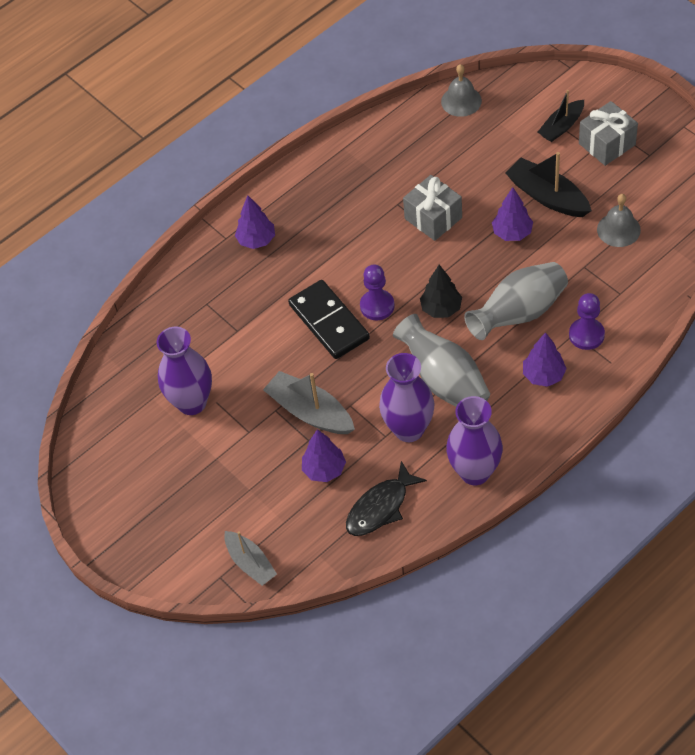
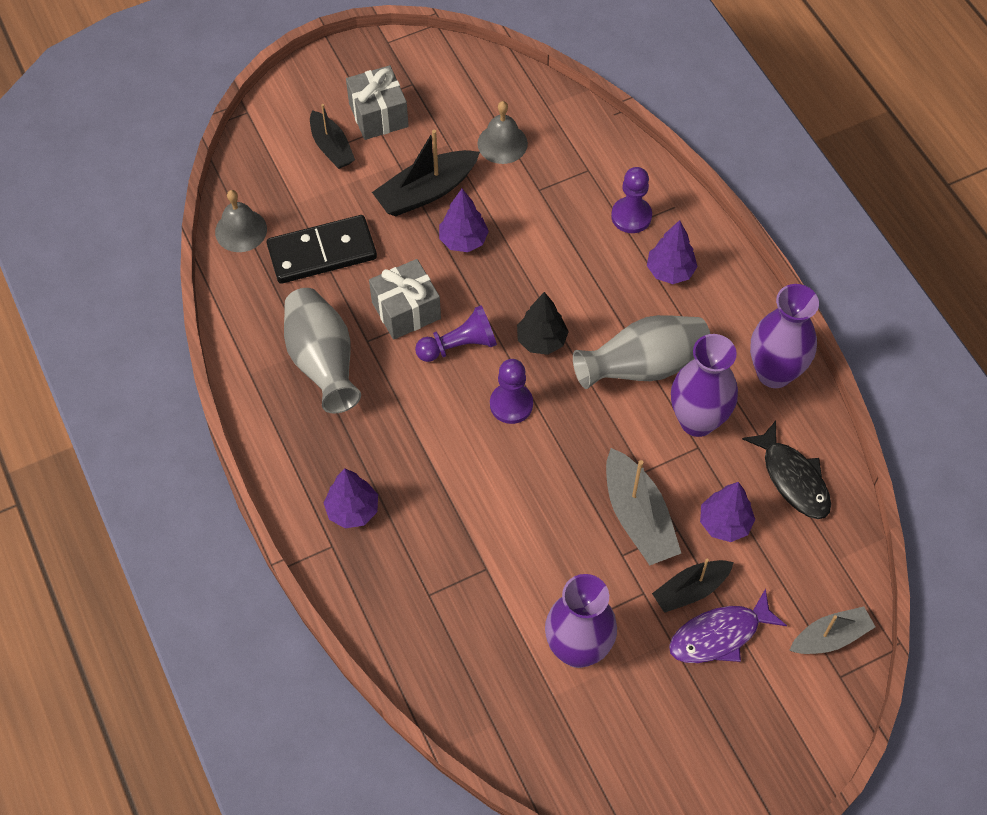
camera: 80 degrees left, 5 degrees up
(229, 488) = (719, 635): none -> purple fish
(260, 461) = (690, 590): none -> black boat
(310, 412) = (638, 517): grey boat -> grey boat turned 75 degrees counterclockwise
(329, 322) = (514, 462): black domino -> black domino (322, 252)
(415, 259) = (459, 345): none -> purple pawn
(519, 313) = (578, 268): grey vase -> grey vase (323, 362)

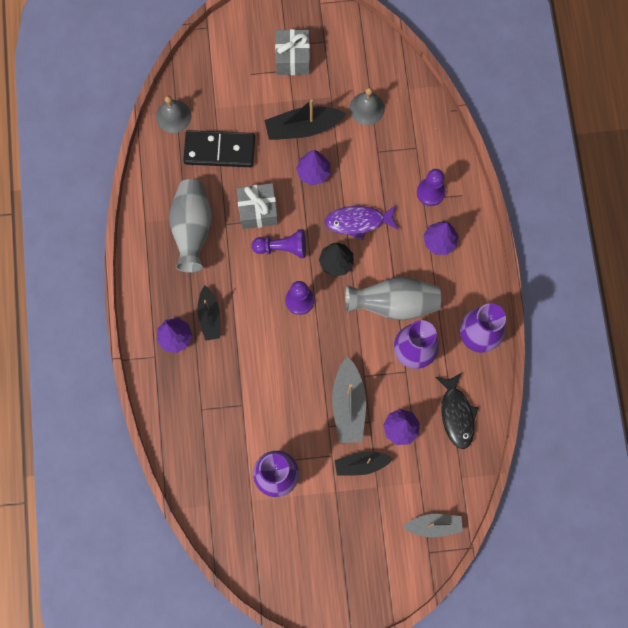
camera: 20 degrees right, 15 degrees up
(331, 147) = (253, 73): black boat -> black boat (209, 316)
(719, 635) = (366, 499): purple fish -> purple fish (358, 222)

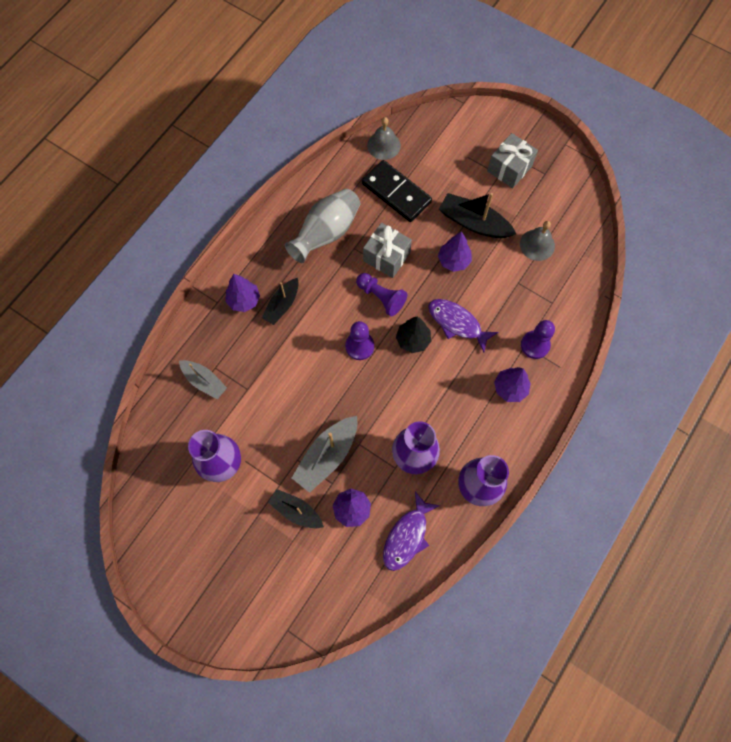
camera: 40 degrees right, 5 degrees down
(394, 304) = (431, 407): grey vase -> none
(434, 525) = (310, 611): grey boat -> grey boat (204, 381)
(456, 414) = (407, 536): black fish -> purple fish

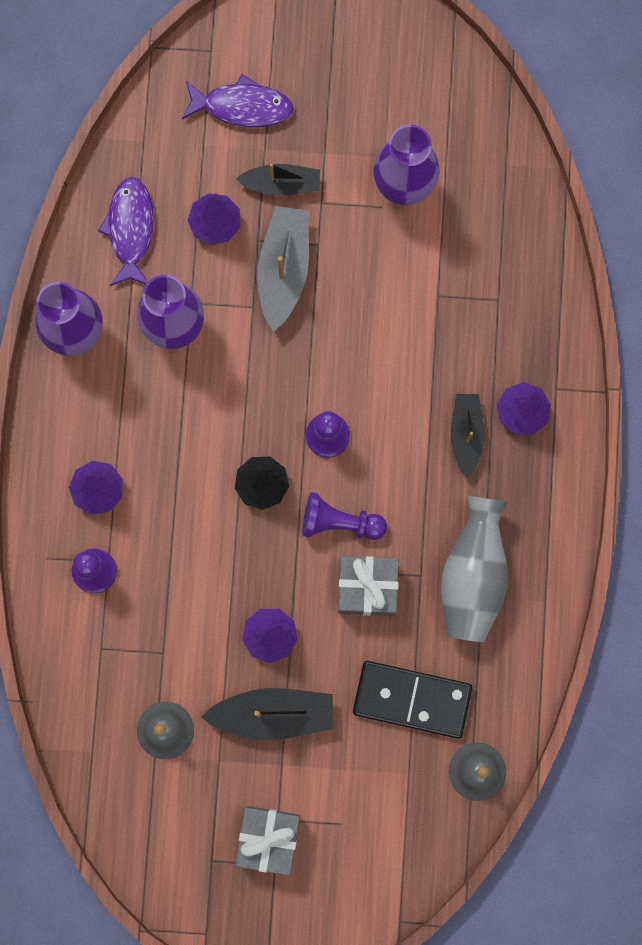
camera: 150 degrees right, 10 degrees up
(204, 381) = (499, 275): grey boat -> none
(457, 323) = (215, 543): purple fish -> purple fish (242, 106)

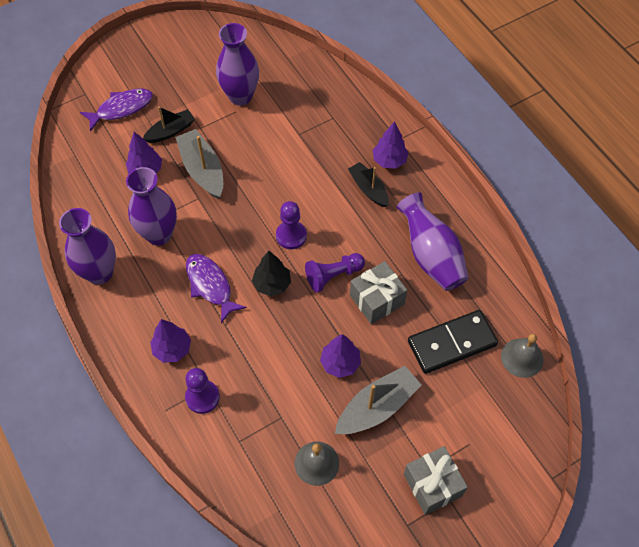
camera: 35 degrees left, 20 degrees down
(130, 229) = (97, 201): purple fish -> purple fish (210, 285)
(273, 714) = (377, 407): black boat -> grey boat
(473, 576) = (431, 256): grey vase -> purple vase

